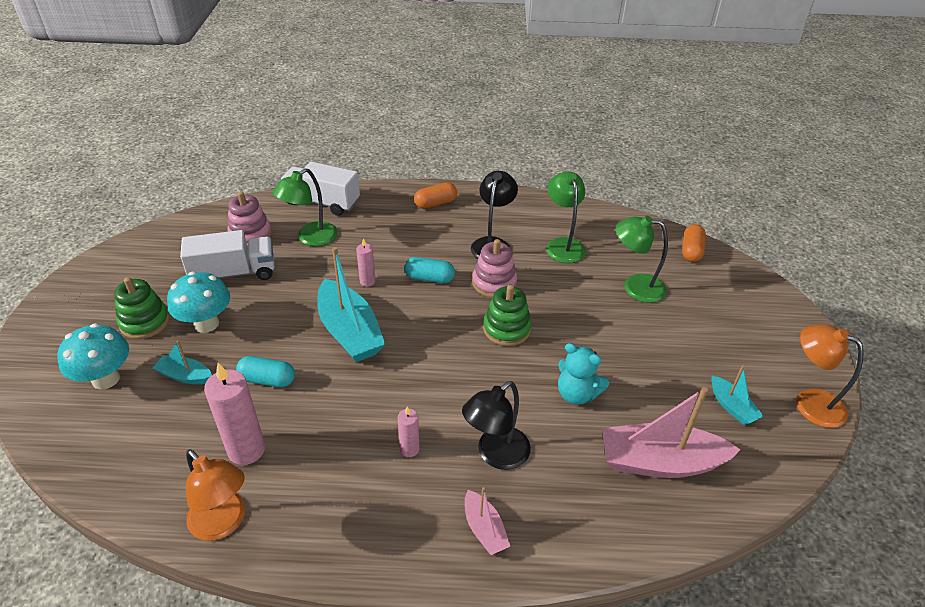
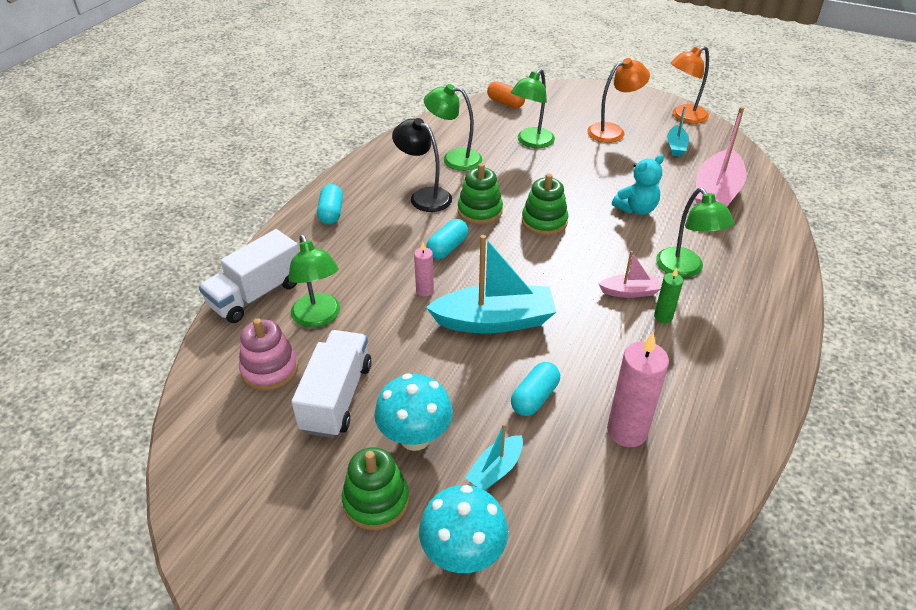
camera: 65 degrees left, 0 degrees up
(224, 523) = (714, 464): orange lamp -> orange lamp (613, 131)
(409, 449) = (663, 317): pink candle -> green candle
(435, 203) = (331, 213): orange capsule -> turquoise capsule
(484, 529) = (756, 296): pink boat -> pink boat (629, 292)
(494, 283) = (480, 211): pink stacking toy -> green stacking toy
(495, 455) = (685, 269): black lamp -> green lamp
(732, 407) = (676, 146): turquoise boat -> turquoise boat turned 105 degrees clockwise

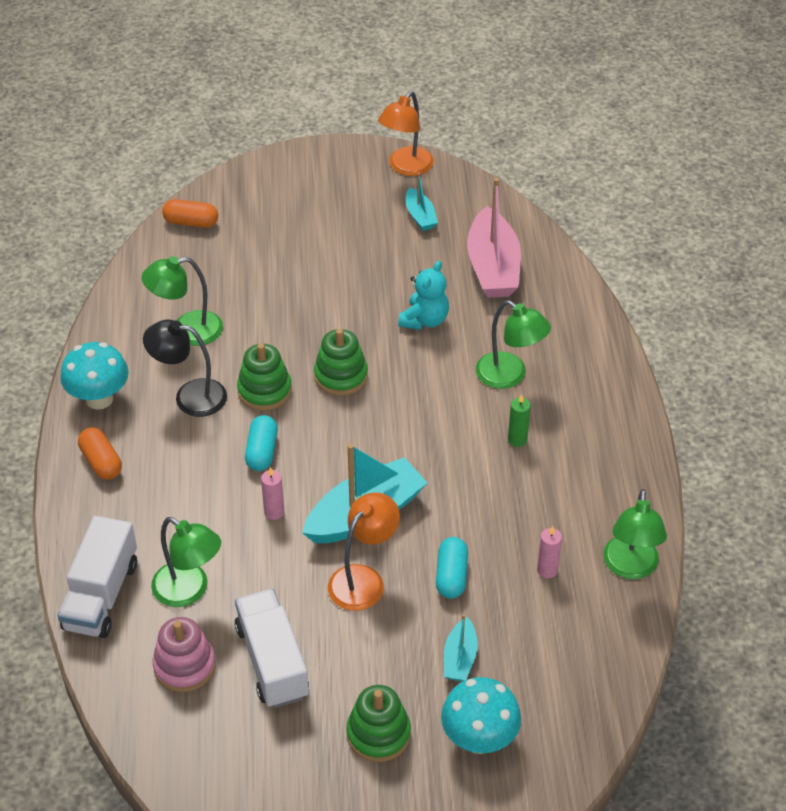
camera: 30 degrees left, 5 degrees up
(331, 213) = (101, 462): turquoise capsule -> orange capsule
(415, 437) = (372, 663): turquoise mushroom -> turquoise mushroom (99, 399)
(531, 142) = (259, 271): green lamp -> green lamp (630, 567)
(613, 131) = (340, 219): orange lamp -> orange lamp (363, 579)
(627, 431) = (547, 570): pink candle -> pink candle, size x0.53
(629, 292) = (472, 425): pink boat -> none

